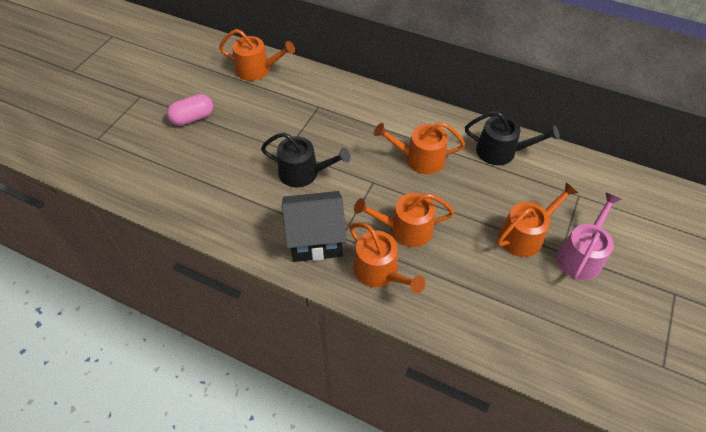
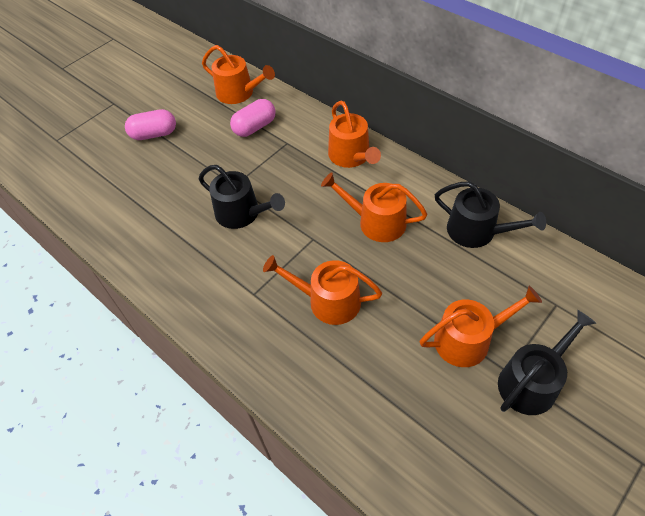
camera: 20 degrees right, 0 degrees up
(284, 97) = (255, 127): none -> pink capsule
(316, 239) = (225, 290): black house -> none
(380, 272) = (280, 344): orange watering can -> orange watering can (351, 156)
(581, 255) = (532, 381): pink watering can -> black watering can

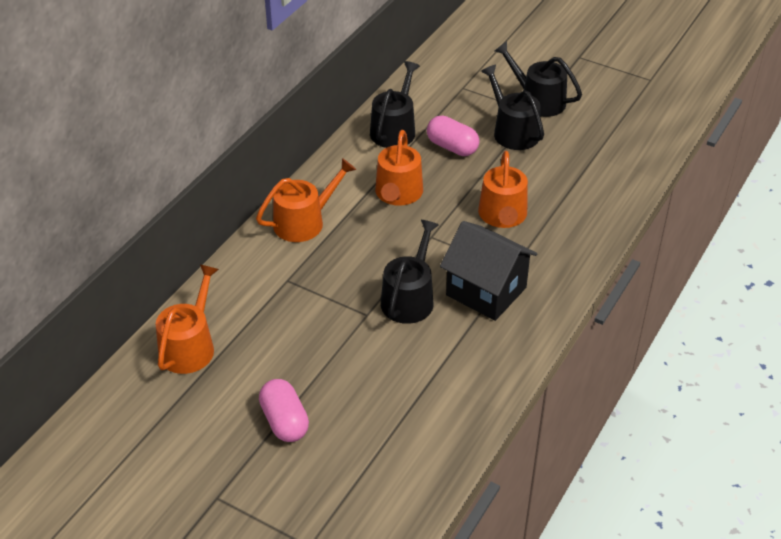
camera: 105 degrees left, 10 degrees down
(232, 268) = (486, 291): none -> black house
(255, 127) = (261, 315): pink capsule -> pink capsule (452, 147)
(468, 339) = (513, 131): orange watering can -> black watering can

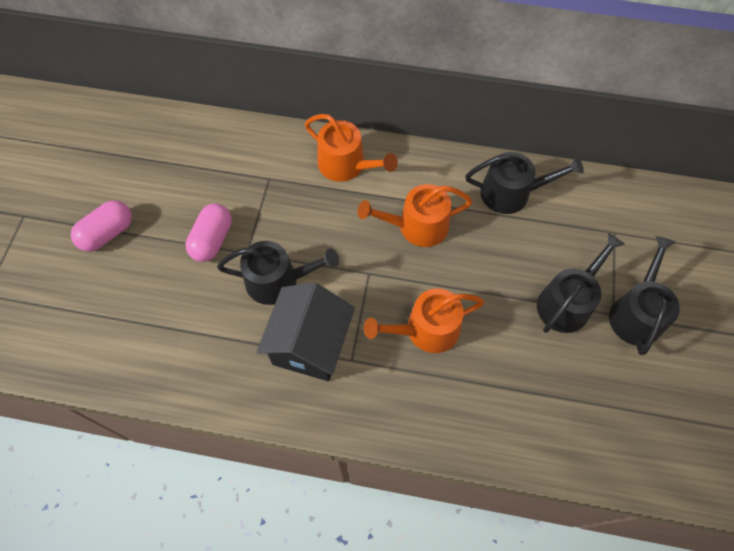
camera: 70 degrees right, 20 degrees up
(190, 346) = (172, 140): orange watering can -> none
(452, 147) = (511, 252): pink capsule -> pink capsule (212, 240)

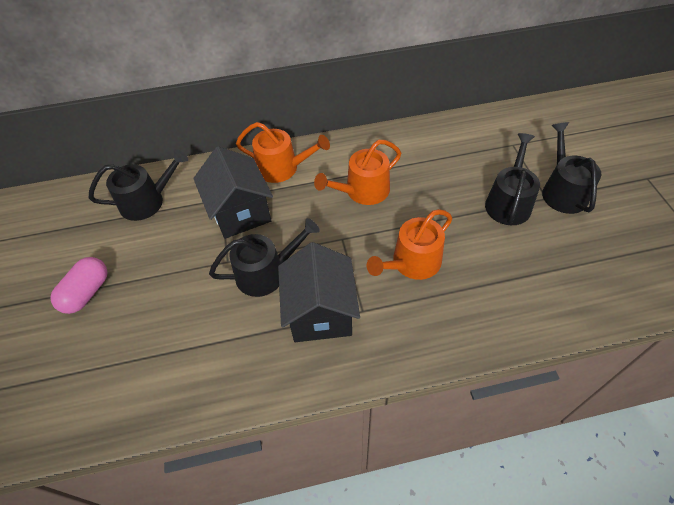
camera: 20 degrees left, 10 degrees down
(212, 240) = (191, 262): pink capsule -> none
(281, 202) = (240, 212): none -> black house
(511, 193) = (422, 144): black watering can -> black watering can (147, 201)

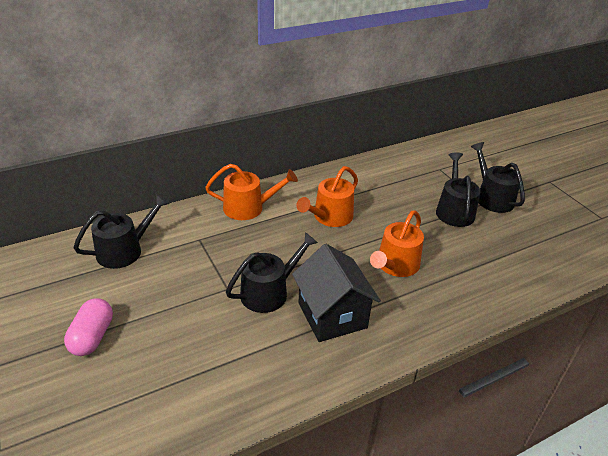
camera: 20 degrees left, 15 degrees down
(240, 212) = (223, 247): black house -> none

